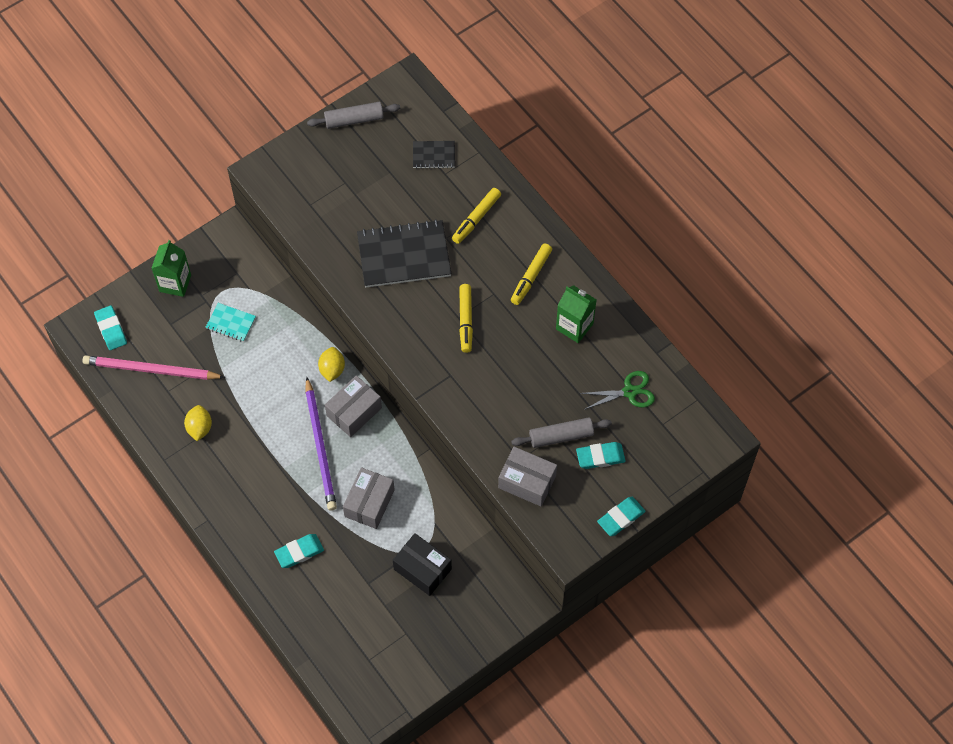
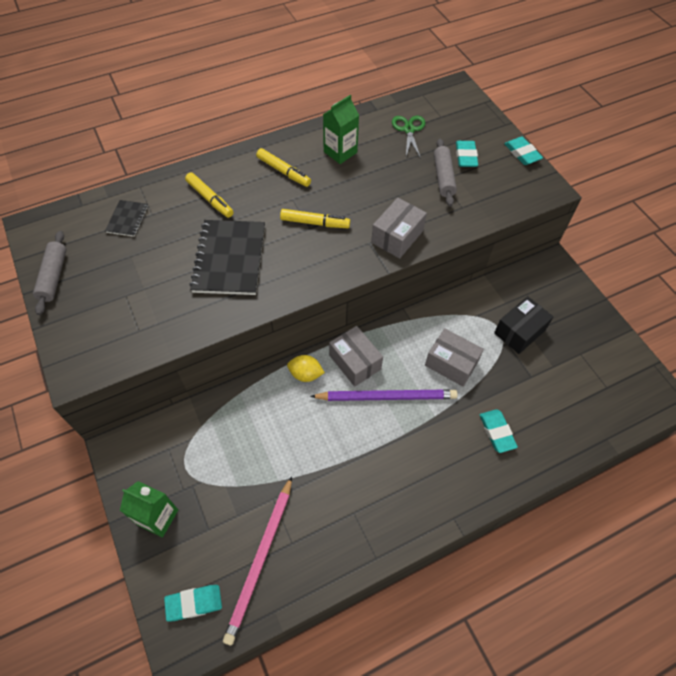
camera: 80 degrees left, 5 degrees down
(199, 428) = (344, 513): yellow lemon -> none
(231, 323) = (226, 463): turquoise notebook -> none
(527, 482) = (484, 206): grey box -> grey box (397, 237)

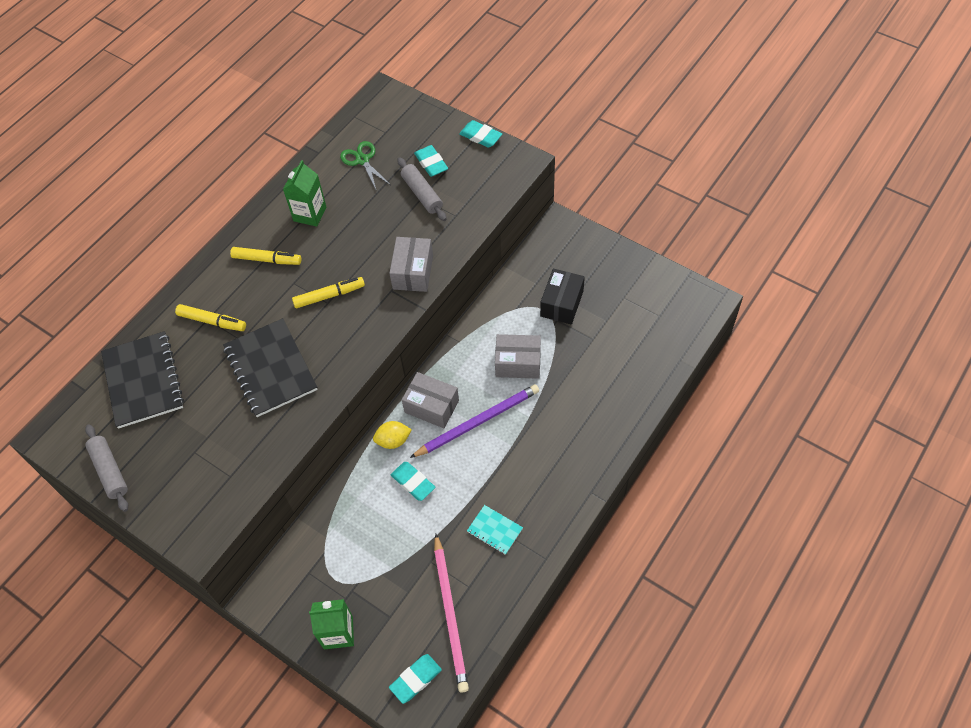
camera: 25 degrees left, 0 degrees up
(127, 219) = (143, 381): black notebook -> black notebook, size x2.02
(345, 503) = (495, 530): none -> turquoise notebook
(497, 432) = (588, 402): turquoise eraser -> turquoise eraser (413, 482)

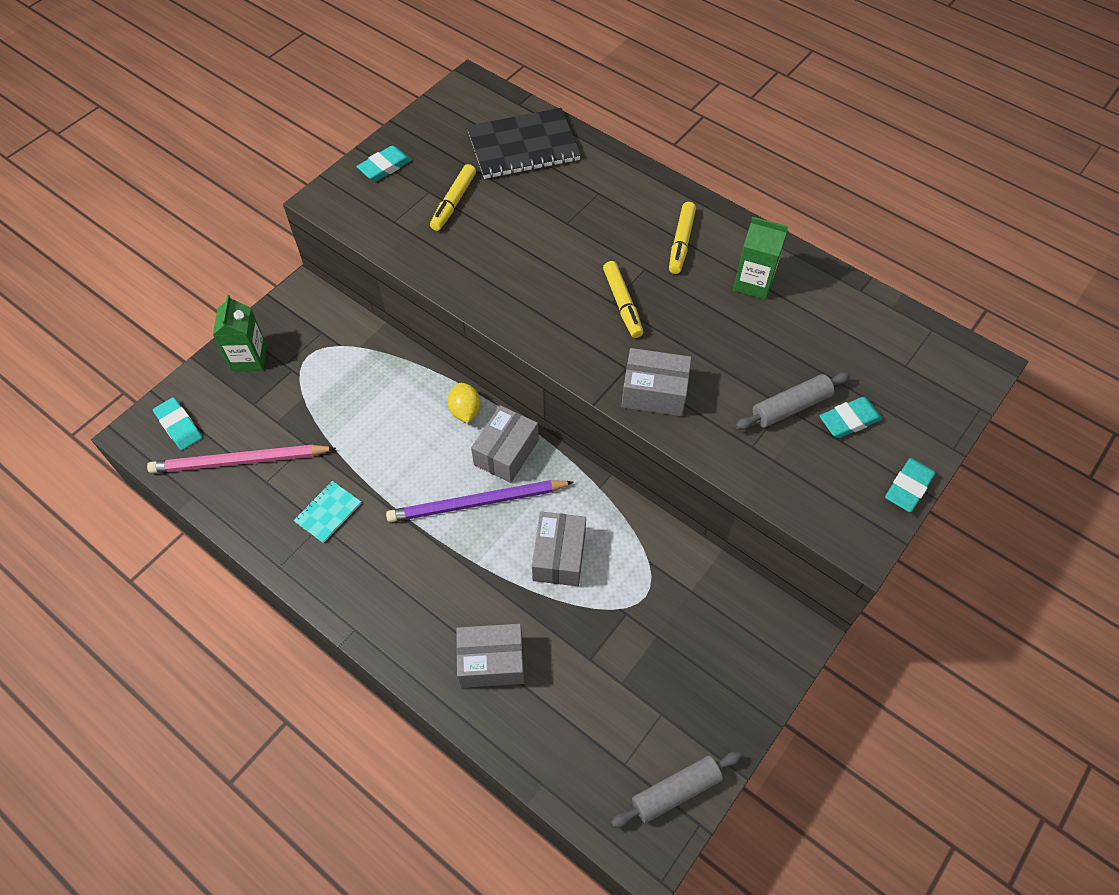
camera: 90 degrees right, 0 degrees up
(110, 471) = (421, 130): grey rolling pin -> grey rolling pin (676, 791)
(212, 321) = (594, 197): yellow marker -> yellow marker (453, 202)
(271, 369) = (523, 251): black notebook -> none
(362, 160) = (849, 339): green scissors -> none
(413, 482) = (407, 430): turquoise eraser -> turquoise eraser (385, 167)
(478, 422) = (477, 503): purple pencil -> purple pencil turned 105 degrees clockwise
(562, 303) = (653, 622): black box -> none
(603, 398) = (491, 662): none -> grey box

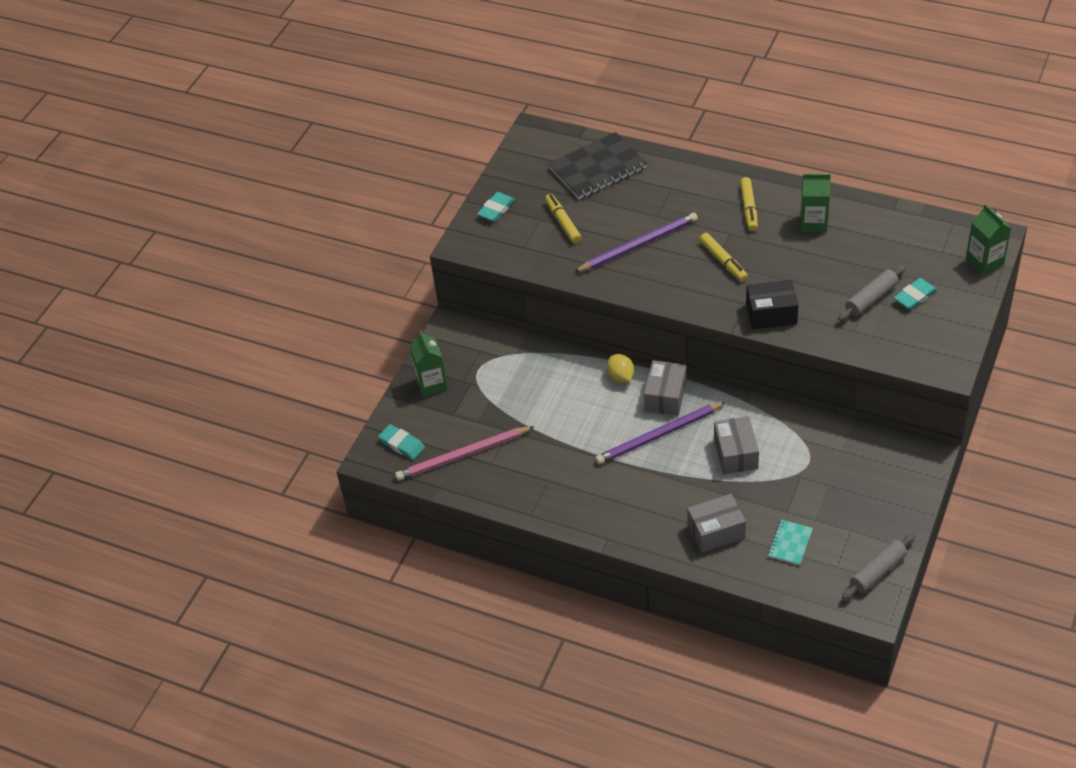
camera: 10 degrees left, 10 degrees down
(328, 512) = (549, 471): turquoise notebook -> turquoise notebook (790, 543)
(453, 202) = (563, 222): yellow marker -> yellow marker turned 150 degrees clockwise
(529, 255) = (638, 245): none -> purple pencil
(654, 392) = (771, 314): grey box -> black box
(908, 487) = (969, 328): turquoise eraser -> none
(957, 395) = (984, 261): none -> green carton

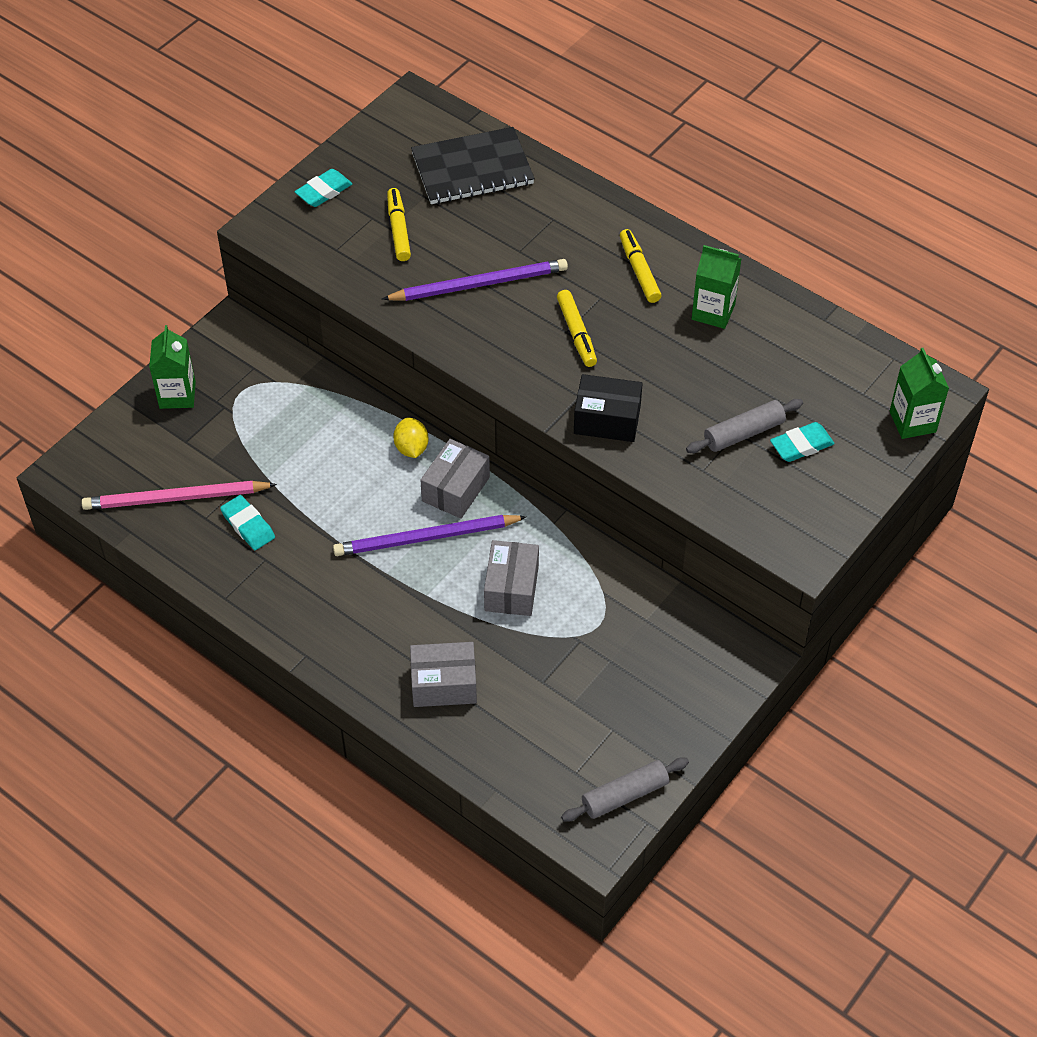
camera: 10 degrees right, 5 degrees up
(402, 444) = (108, 464): turquoise eraser -> turquoise eraser (248, 525)
(748, 208) = (639, 271): yellow marker -> yellow marker turned 150 degrees clockwise
(790, 543) = (529, 726): turquoise notebook -> none

